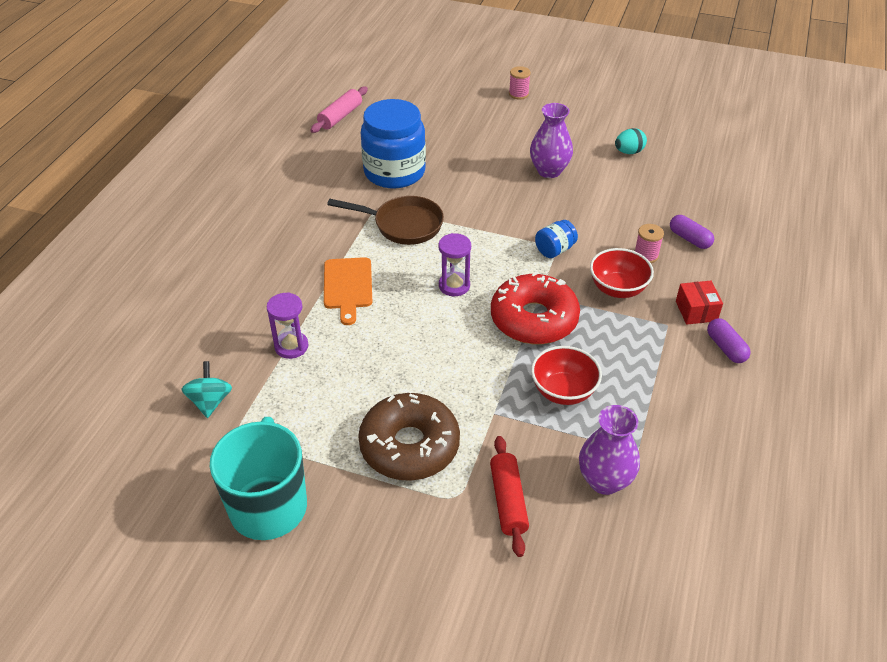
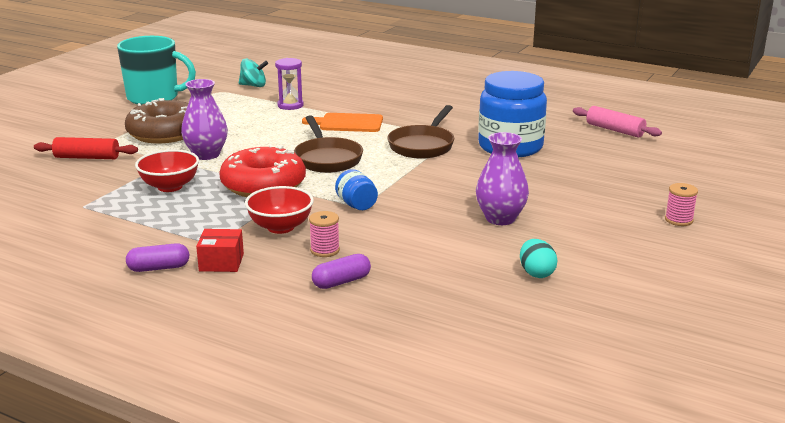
camera: 100 degrees right, 20 degrees down
(454, 286) = (327, 158): purple hourglass -> brown pan
(604, 481) = (68, 190): purple vase -> purple vase (206, 155)

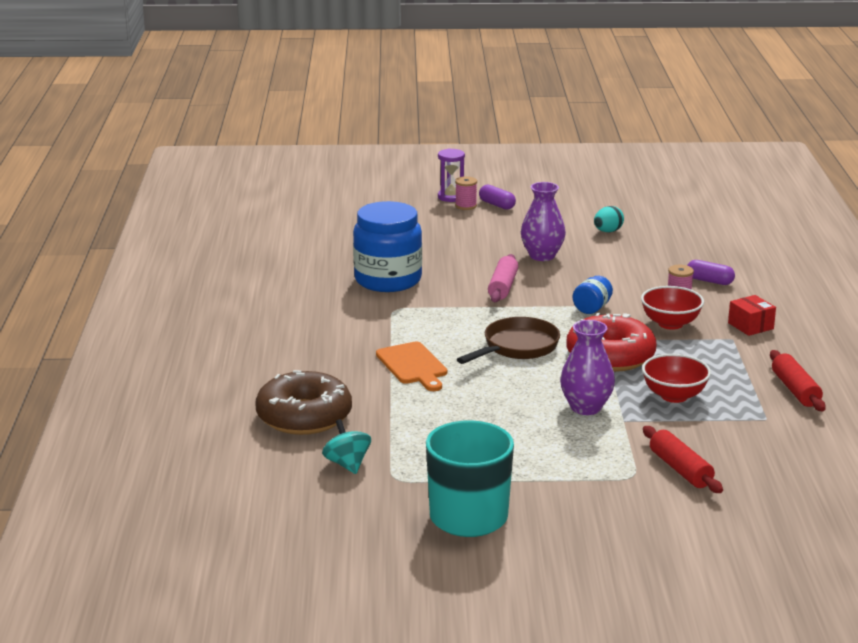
camera: 120 degrees left, 0 degrees up
(94, 234) = (795, 390): none -> red rolling pin
(159, 268) = (793, 344): purple capsule -> purple capsule (497, 205)
(165, 133) = (564, 455): brown donut -> brown donut (304, 416)
(290, 105) = (394, 414): purple hourglass -> purple hourglass (451, 197)
(423, 145) = (430, 315): brown pan -> none
(615, 130) = (293, 248): pink rolling pin -> pink rolling pin (503, 287)

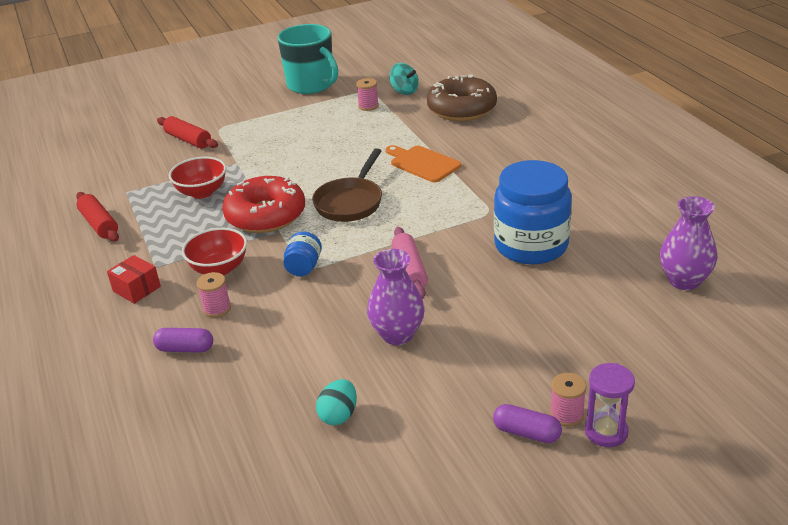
camera: 160 degrees right, 10 degrees up
(414, 454) = (368, 106): none -> pink spool
(586, 407) = (268, 165): purple vase -> purple vase (684, 281)

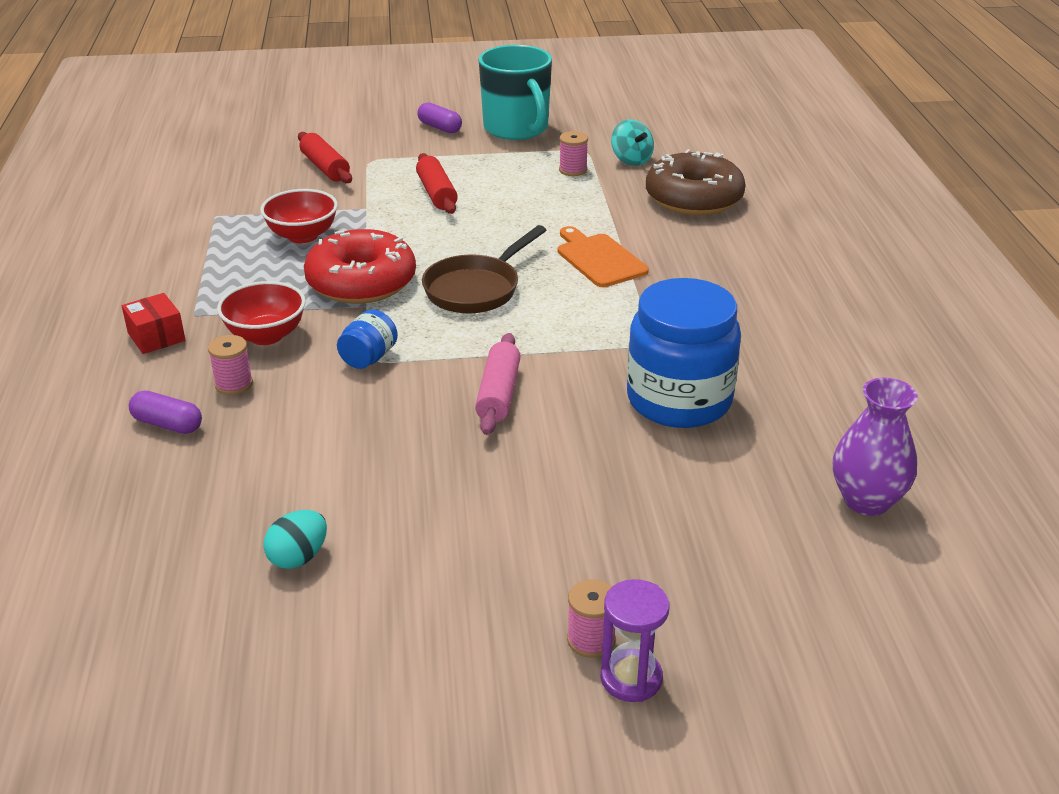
camera: 15 degrees right, 0 degrees up
(99, 224) = (161, 248): red rolling pin -> red rolling pin (436, 193)
(397, 334) = (433, 474): purple vase -> none
(526, 433) = (522, 649): purple capsule -> purple capsule (439, 127)

